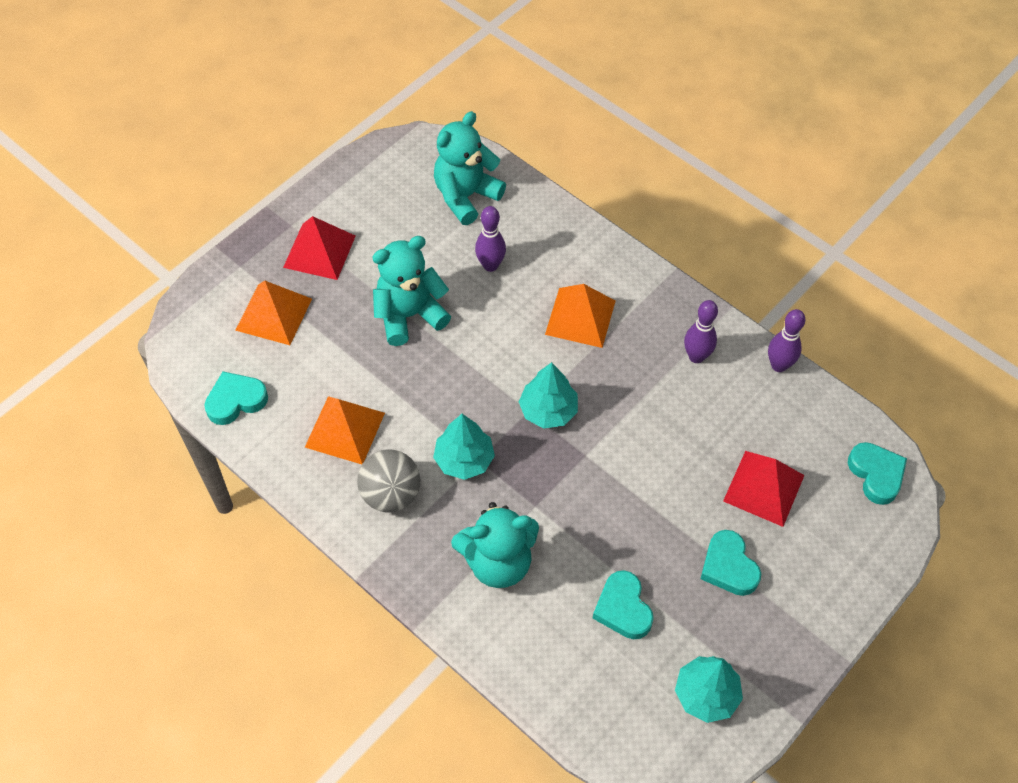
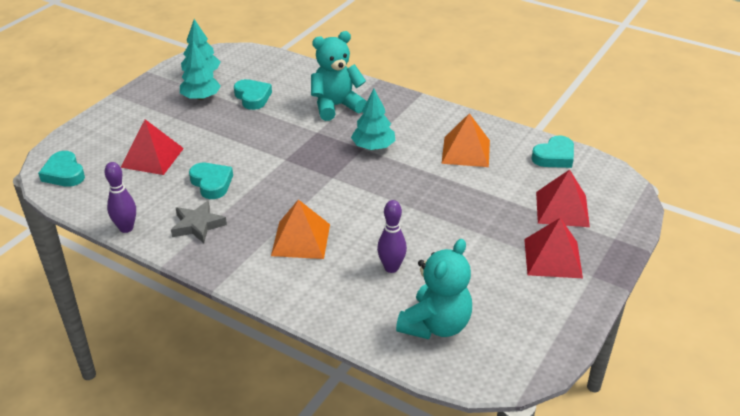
camera: 170 degrees right, 20 degrees down
(273, 314) = (562, 209): orange pyramid -> red pyramid
(391, 494) = (418, 126): grey ball -> none
(409, 315) = (449, 222): turquoise teddy bear -> none
(548, 410) = (317, 179): turquoise tree -> turquoise tree (201, 97)
(696, 356) = (197, 225): purple bowling pin -> grey star
(728, 567) = (183, 120): turquoise heart -> turquoise heart (211, 183)

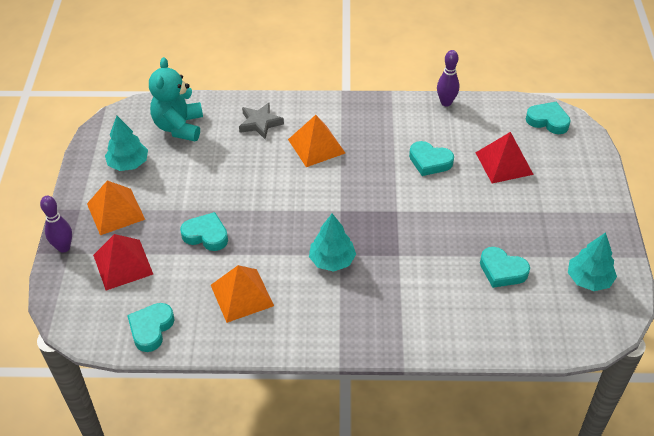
camera: 150 degrees right, 10 degrees up
(197, 225) = (400, 125): grey star -> grey star (260, 123)
(201, 97) = (549, 246): turquoise tree -> turquoise tree (128, 163)
(336, 106) = (411, 298): turquoise teddy bear -> none
(391, 268) = (234, 152): purple bowling pin -> purple bowling pin (64, 247)
(470, 203) = (206, 235): none -> turquoise heart
(553, 258) = (115, 211): red pyramid -> orange pyramid

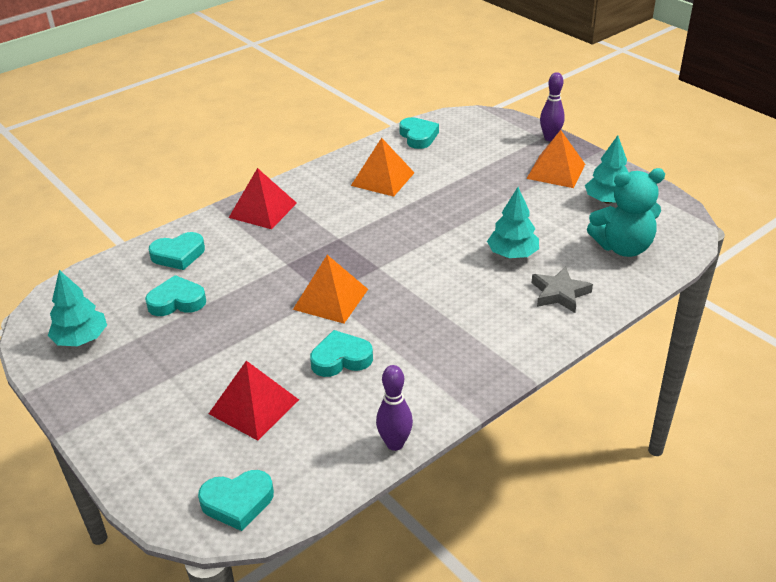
camera: 140 degrees right, 10 degrees down
(123, 264) = (494, 151): red pyramid -> red pyramid (263, 210)
(179, 127) = (623, 247): turquoise teddy bear -> turquoise teddy bear turned 120 degrees clockwise
(206, 235) = (464, 194): turquoise heart -> turquoise heart (178, 255)
(316, 146) = (475, 305): orange pyramid -> orange pyramid (330, 299)
(332, 260) = (340, 231): turquoise tree -> turquoise tree (512, 254)

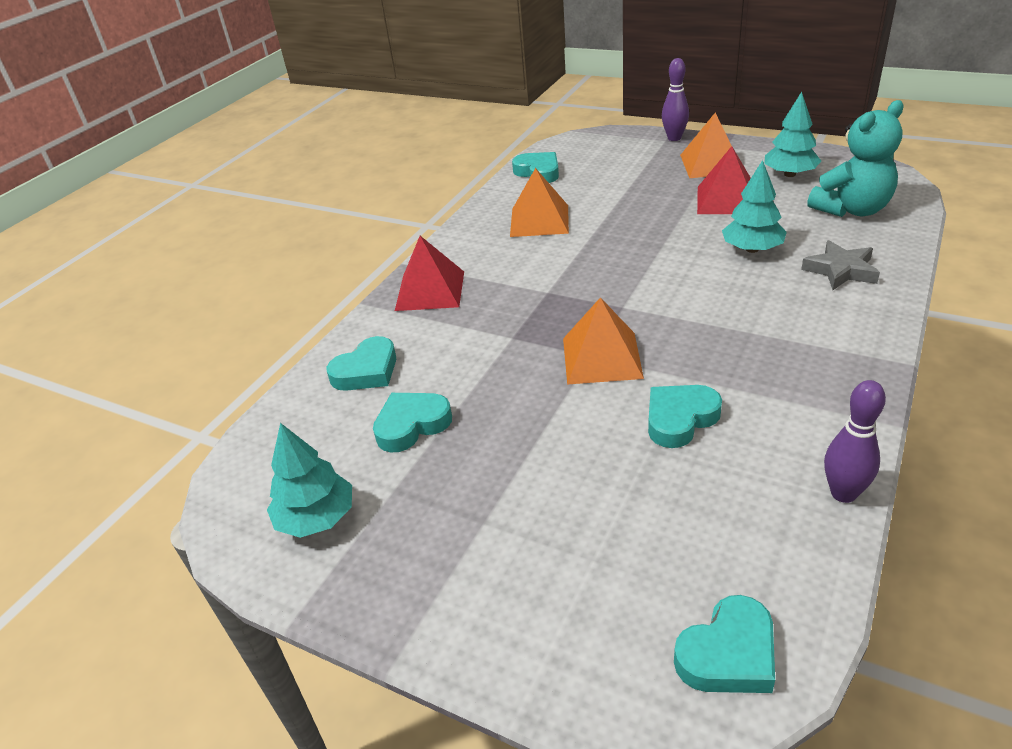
camera: 20 degrees left, 0 degrees up
(254, 406) = (629, 516): red pyramid -> red pyramid (727, 200)

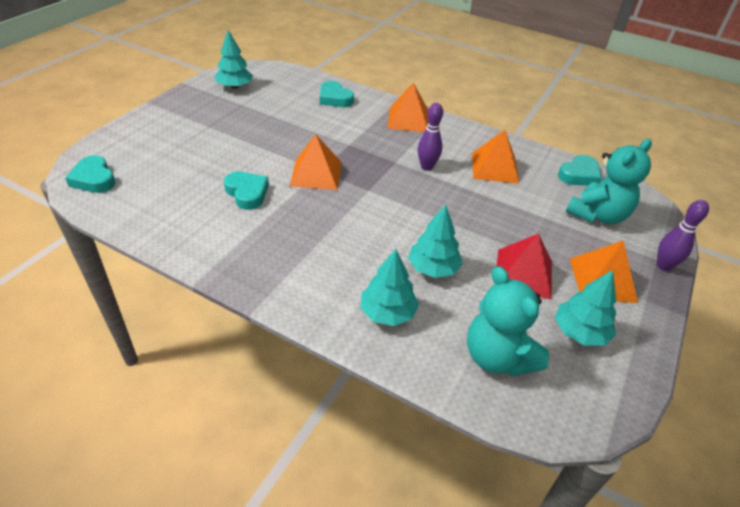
camera: 85 degrees right, 5 degrees up
(411, 425) = (284, 110): turquoise heart -> none
(430, 290) = (408, 119): red pyramid -> orange pyramid
(609, 164) = (597, 215): none -> turquoise teddy bear
(841, 270) = (388, 312): grey star -> turquoise tree
(843, 493) = (157, 239): purple bowling pin -> purple bowling pin (427, 167)

